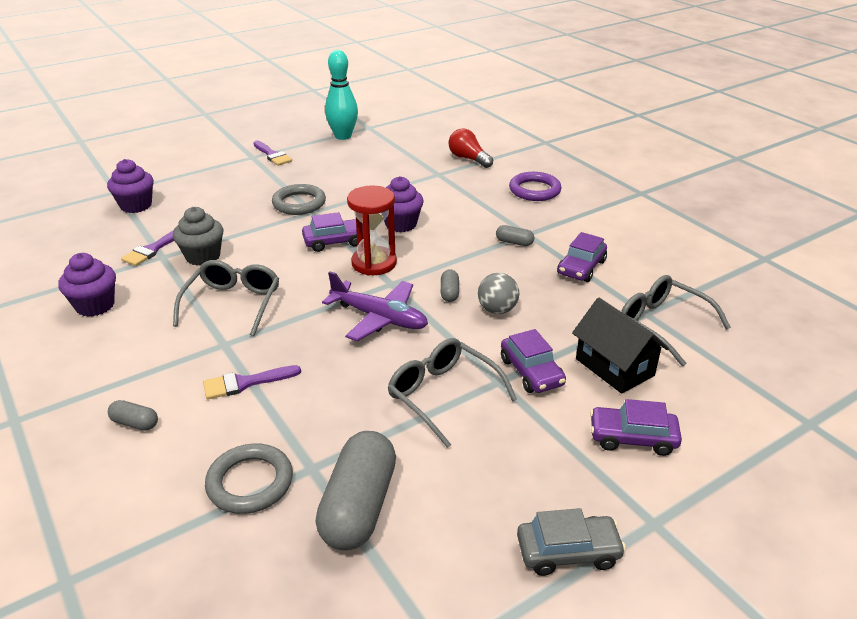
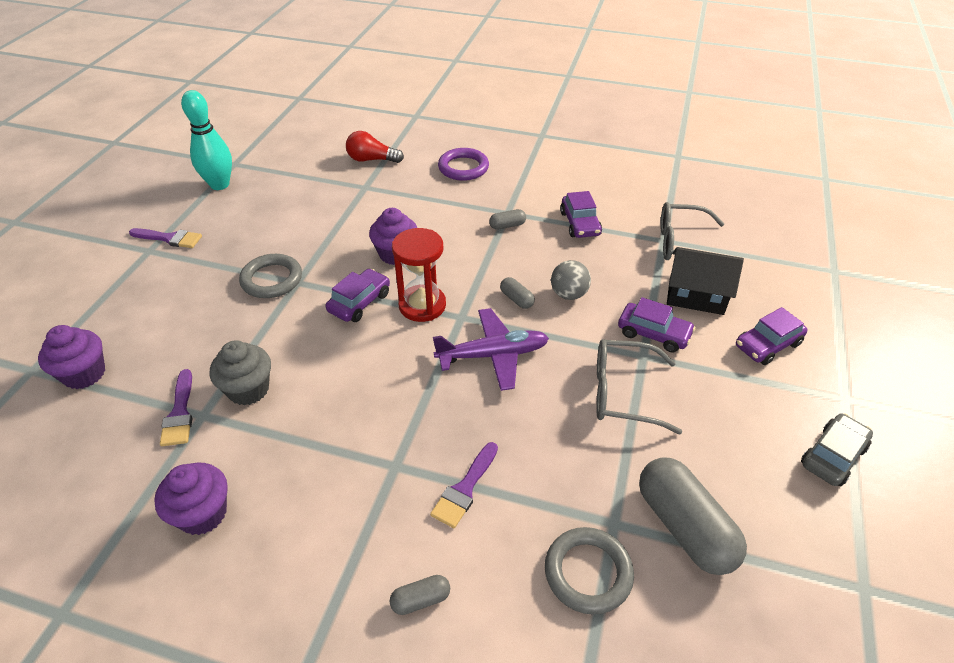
camera: 40 degrees left, 10 degrees up
(232, 304) = (348, 421): grey glasses -> none

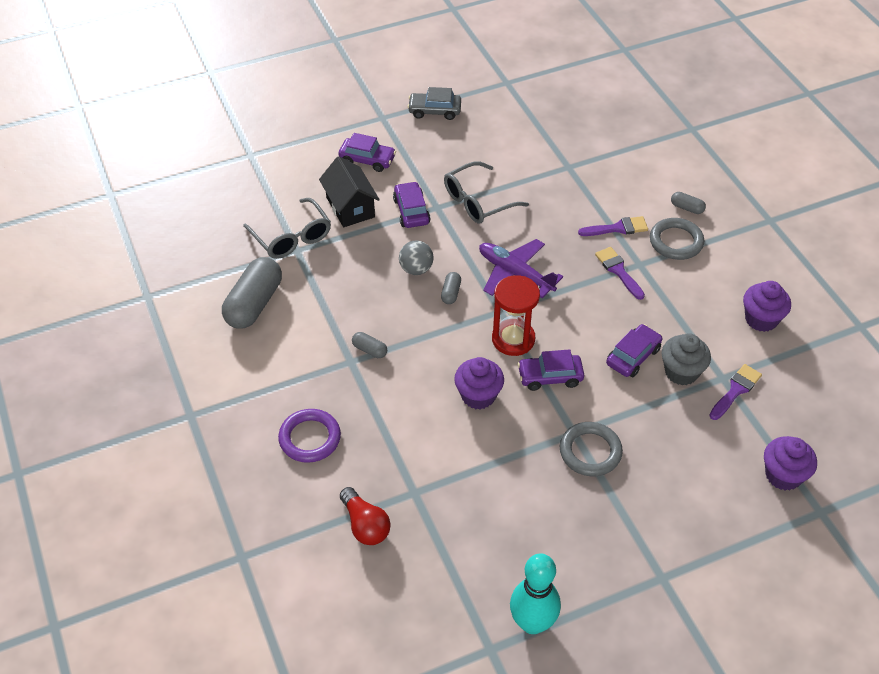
camera: 130 degrees left, 5 degrees up
(169, 238) = (634, 578): purple brush -> purple brush (618, 271)
(580, 223) = (322, 307): purple car -> purple car (633, 356)
(588, 572) = (604, 163): grey ring -> grey ring (676, 242)
(624, 393) = (478, 201): grey glasses -> grey glasses turned 90 degrees clockwise
(684, 526) = (541, 143): grey capsule -> grey capsule (254, 304)

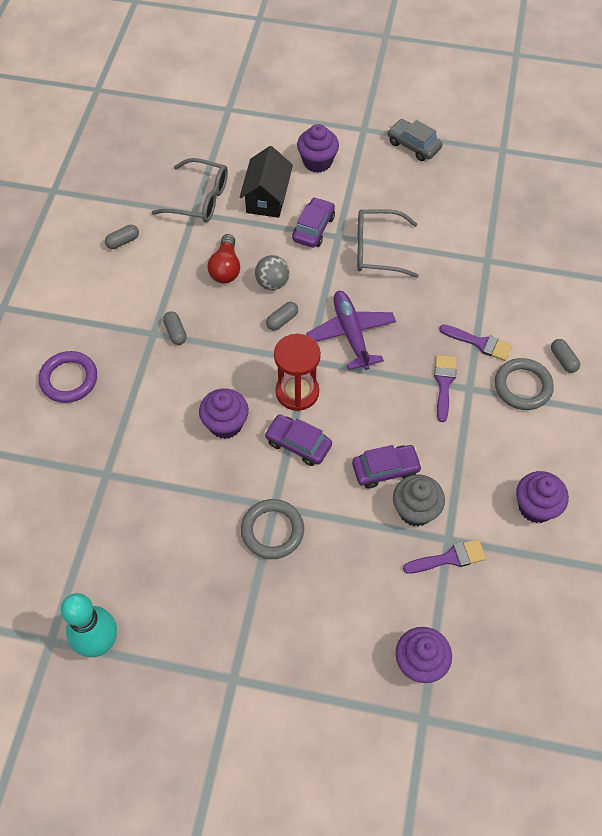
camera: 35 degrees right, 10 degrees up
(254, 304) = (123, 241): grey capsule -> grey capsule, size x0.45
(291, 237) = (199, 199): grey glasses -> grey glasses turned 75 degrees counterclockwise
(365, 525) = (48, 477): red light bulb -> red light bulb (226, 268)
(367, 160) = (317, 162): purple car -> purple cupcake

